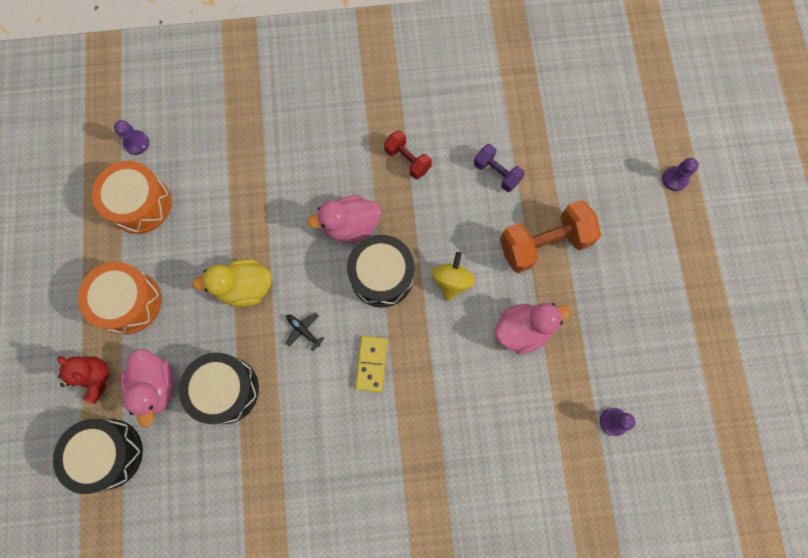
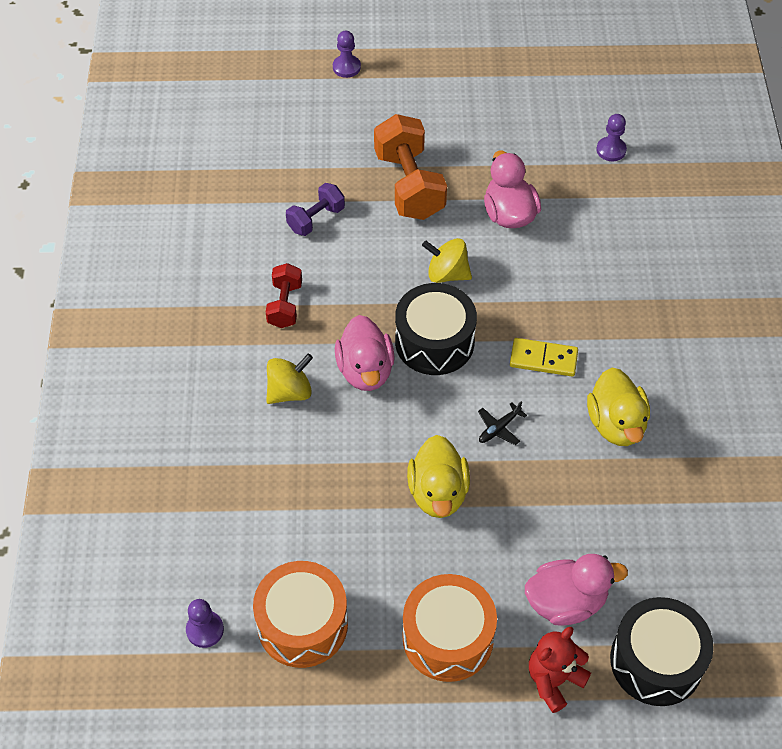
camera: 85 degrees left, 20 degrees down
(225, 390) = (572, 518): black drum -> none
(312, 425) = (616, 424): none -> yellow duck
(327, 173) = (290, 391): none -> yellow spinning top
(407, 160) = (285, 305): red dumbbell -> red dumbbell turned 45 degrees counterclockwise

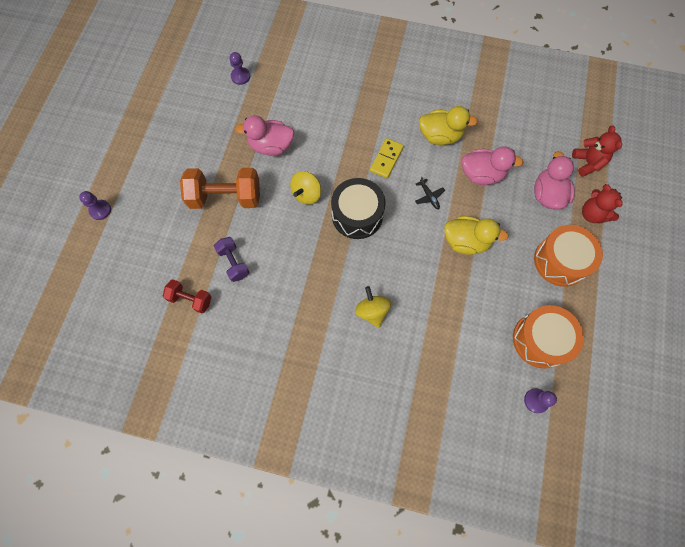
camera: 75 degrees left, 15 degrees up
(285, 305) = (301, 299): red dumbbell -> red dumbbell (190, 299)
(365, 370) = (368, 261): pink duck -> pink duck (482, 174)
(656, 661) = (587, 163): black drum -> red teddy bear

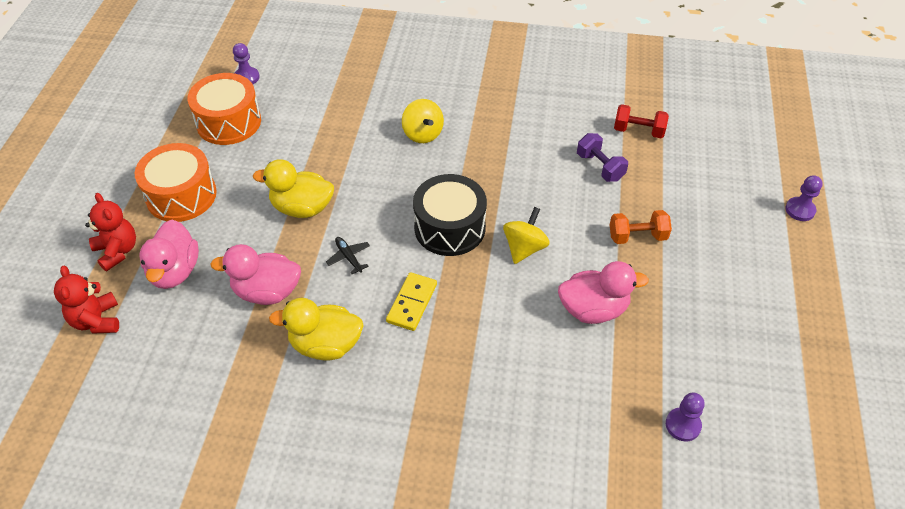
camera: 175 degrees right, 20 degrees down
(225, 197) = (637, 236): orange dumbbell -> orange dumbbell, size x0.56

